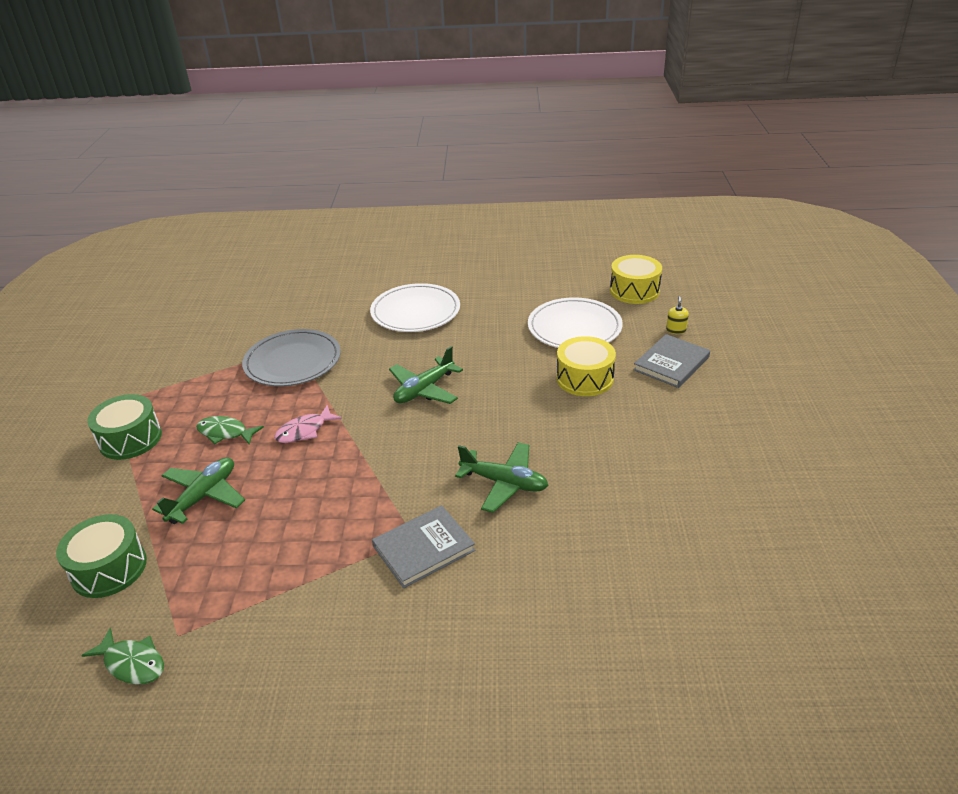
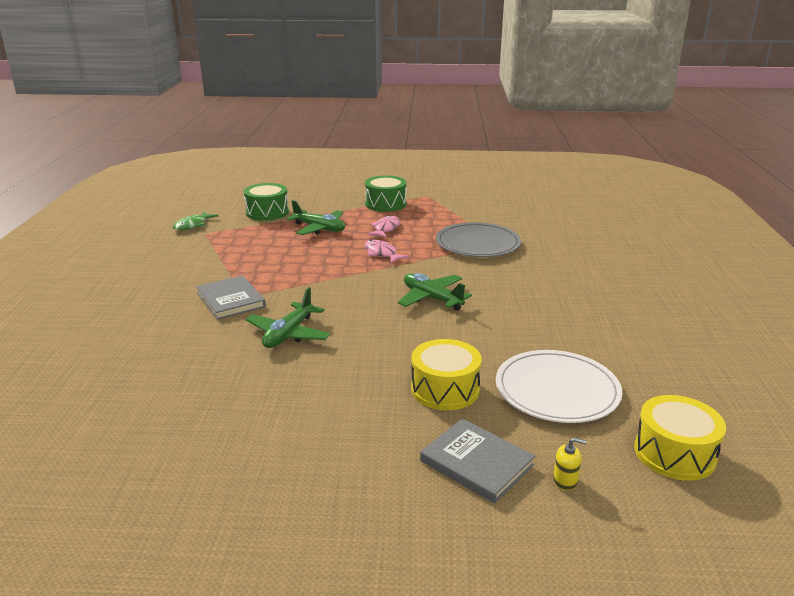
camera: 90 degrees right, 10 degrees down
(225, 433) = (386, 229): green fish -> pink fish
(415, 311) = (572, 293): white plate -> none

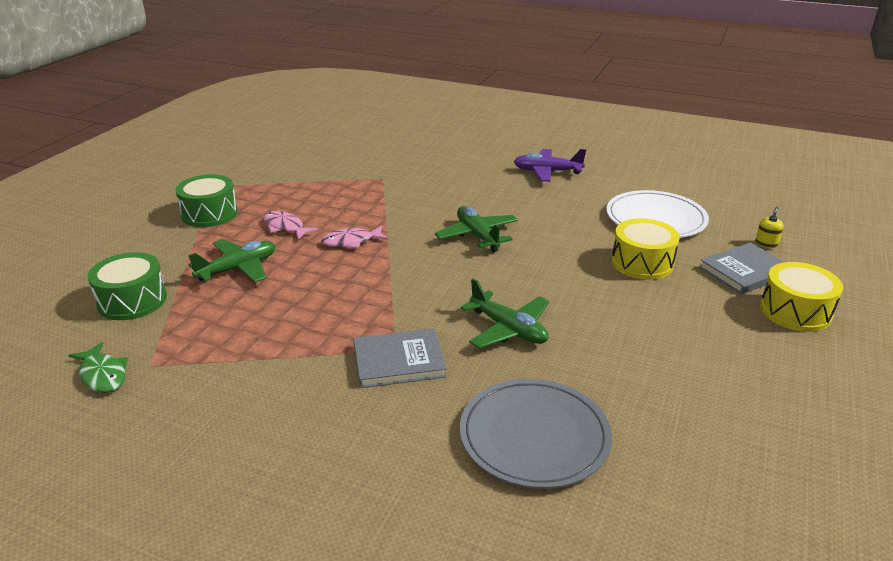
camera: 70 degrees left, 5 degrees up
(432, 298) = (477, 236): green plane -> green plane turned 90 degrees clockwise
(477, 244) = (374, 188): grey plate -> grey plate (534, 436)
(604, 312) = (547, 172): none -> purple plane
(674, 453) = (738, 201): yellow drum -> yellow drum (795, 311)

